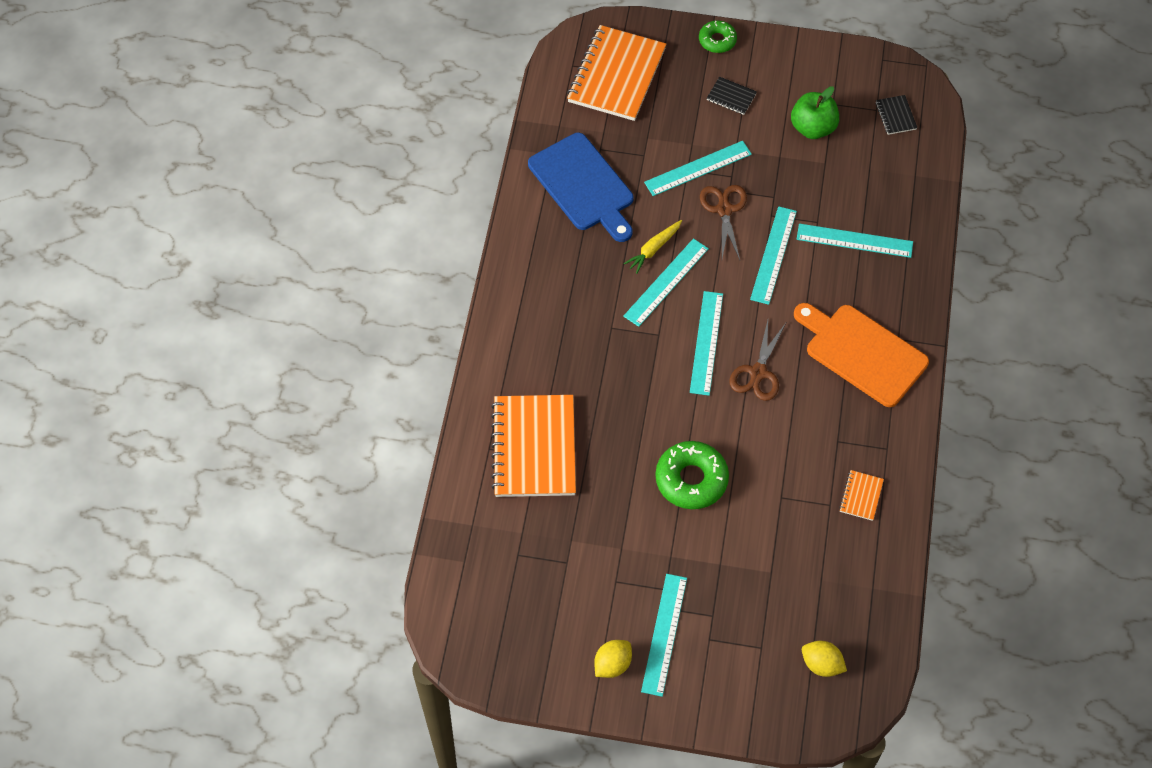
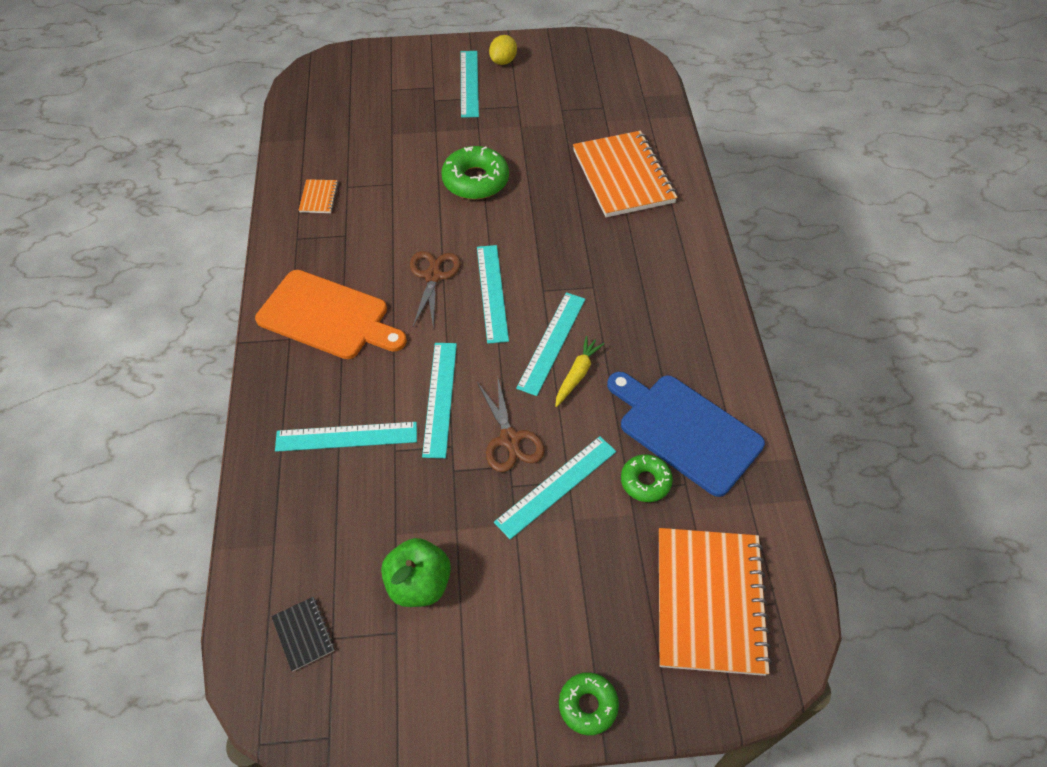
camera: 165 degrees right, 5 degrees down
(629, 157) = (645, 481): none -> green donut
(731, 97) = (541, 606): black notebook -> none
(821, 664) = (342, 88): yellow lemon -> none

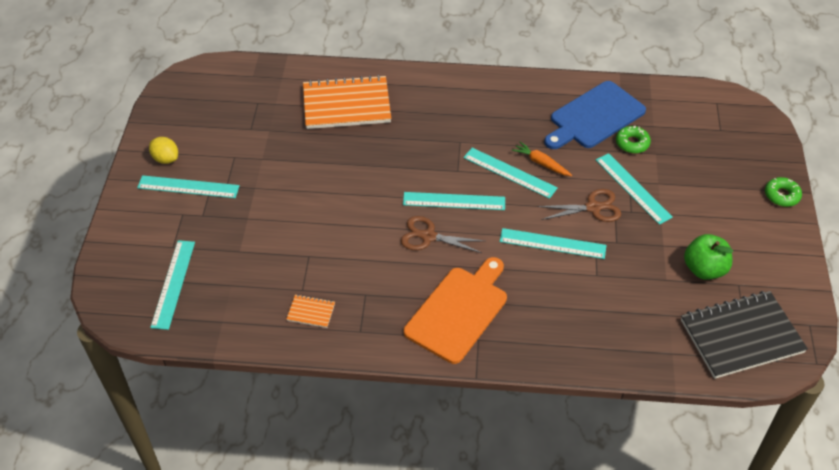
camera: 80 degrees left, 5 degrees down
(303, 634) = (741, 336): black notebook -> black notebook, size x2.36
(346, 436) = (582, 304): turquoise ruler -> turquoise ruler (173, 284)
(475, 180) = (323, 197): green donut -> none
(577, 374) = (541, 163): yellow carrot -> orange carrot
(710, 601) = (716, 130): orange notebook -> none

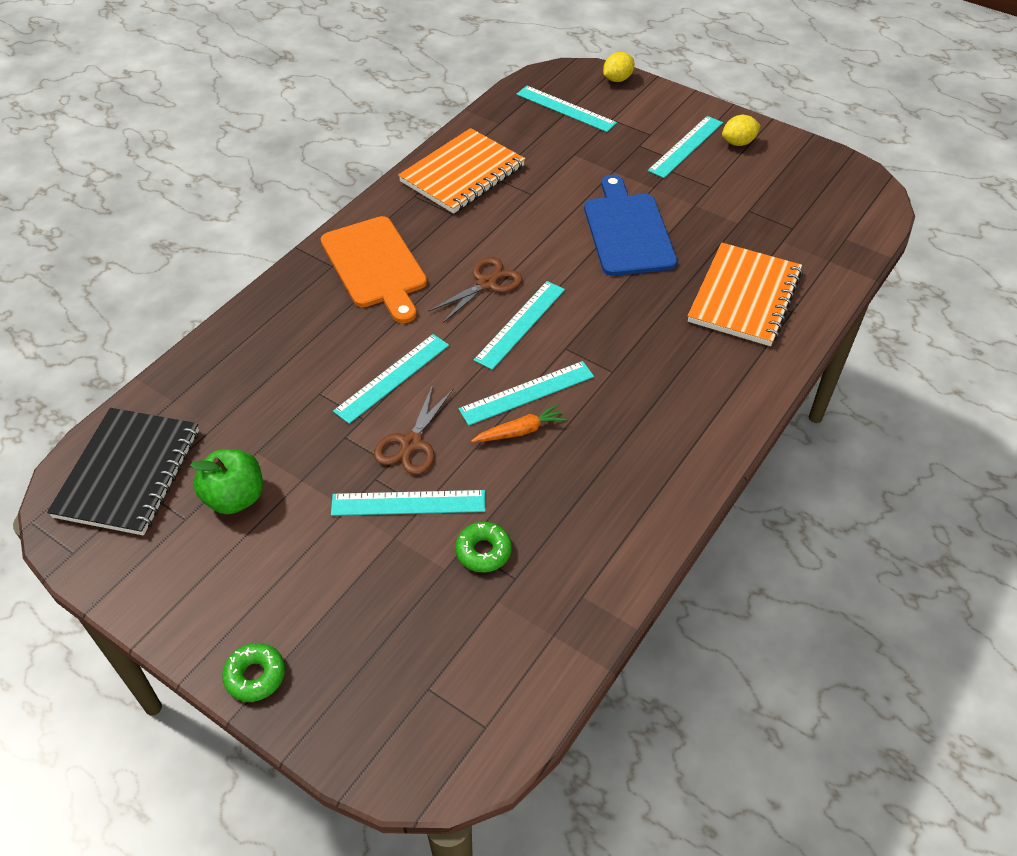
camera: 120 degrees right, 0 degrees up
(105, 266) = (617, 79): none -> yellow lemon
(311, 312) = (463, 174): orange notebook -> orange notebook, size x2.36
(594, 117) = (563, 537): blue cutting board -> blue cutting board (627, 231)

